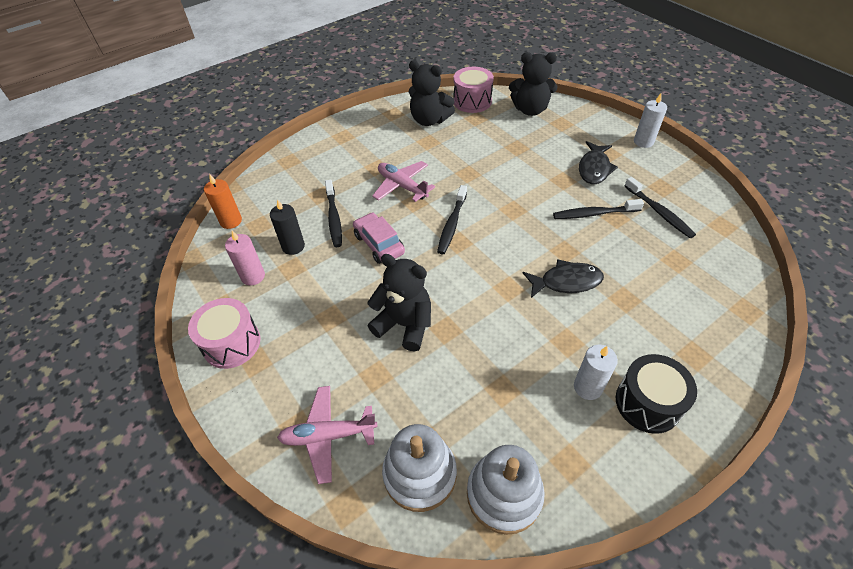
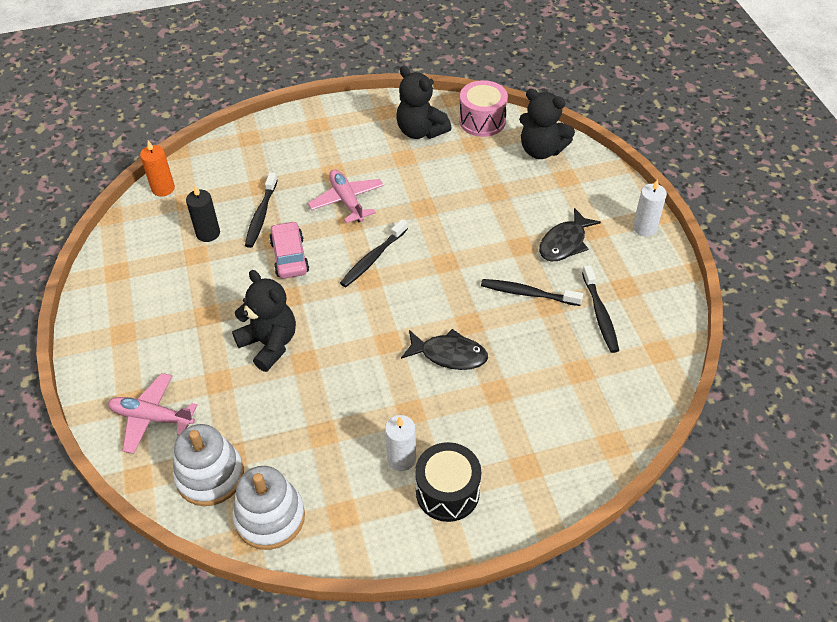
camera: 20 degrees right, 0 degrees up
(231, 343) = (110, 310): pink drum -> none
(253, 276) = (157, 252): pink candle -> none

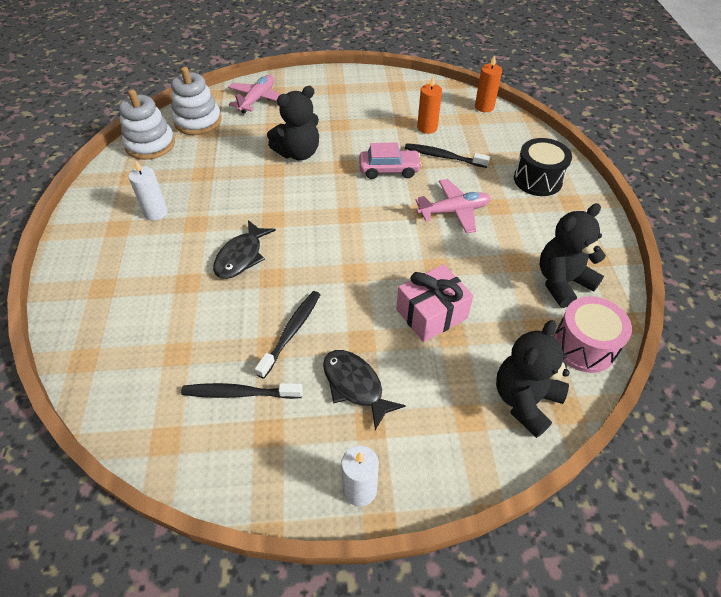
camera: 100 degrees right, 0 degrees up
(208, 233) = (427, 128): black candle -> orange candle
(373, 258) = (373, 221): black toothbrush -> none
(447, 492) = (111, 234): black drum -> black drum (537, 180)
(478, 205) = (431, 314): none -> pink gift

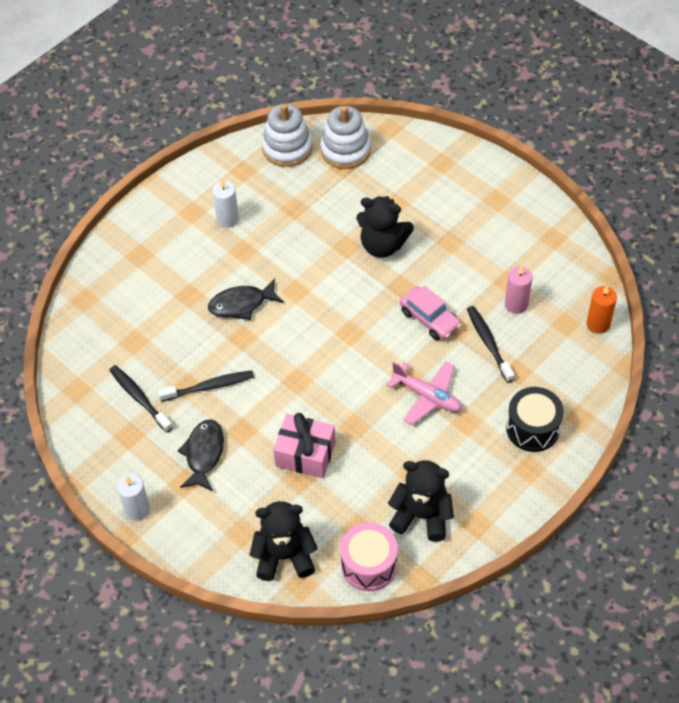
camera: 50 degrees right, 5 degrees up
(257, 99) = (417, 161): pink plane -> none
(427, 128) = (516, 304): orange candle -> pink candle

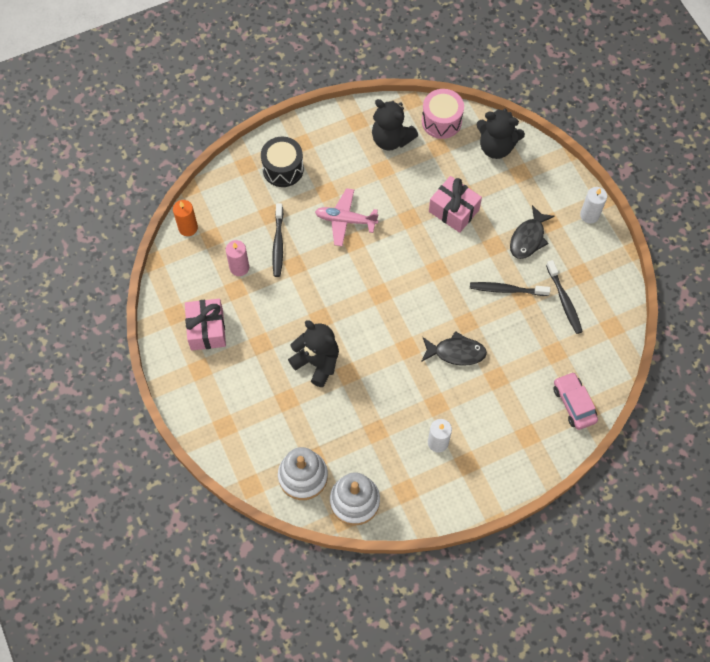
camera: 160 degrees left, 10 degrees up
(427, 396) = (345, 220): pink plane -> pink plane turned 45 degrees counterclockwise
(430, 319) = (312, 281): pink car -> pink car (574, 404)
(512, 235) = (207, 330): none -> pink gift

